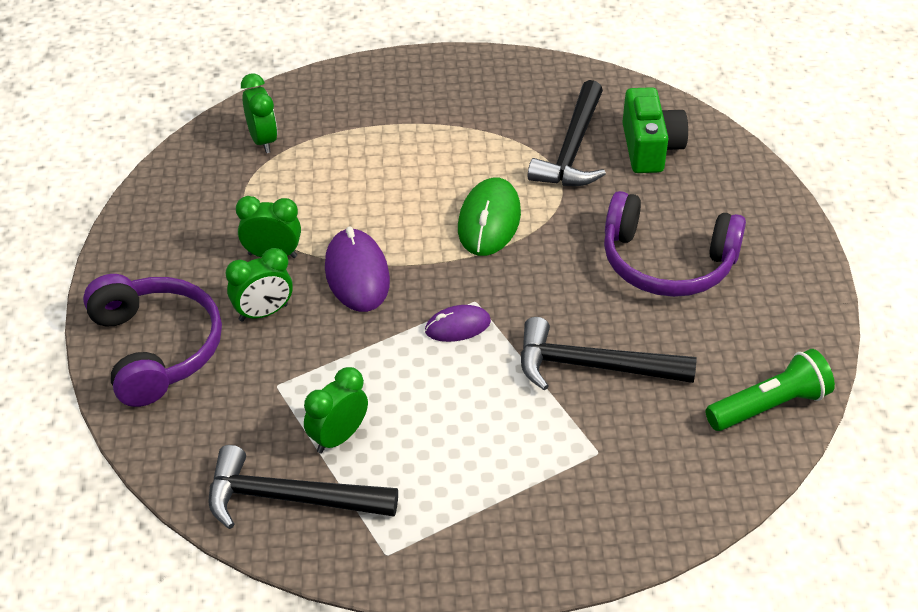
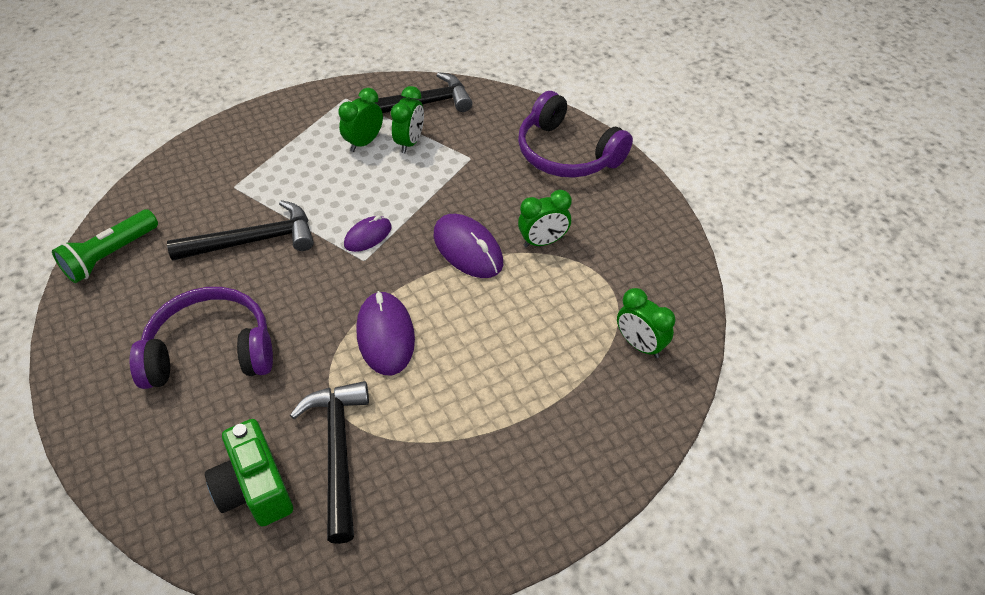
camera: 155 degrees right, 5 degrees up
(263, 313) = (515, 198): green clock -> green clock (364, 142)
(489, 221) = (385, 335): green mouse -> purple mouse

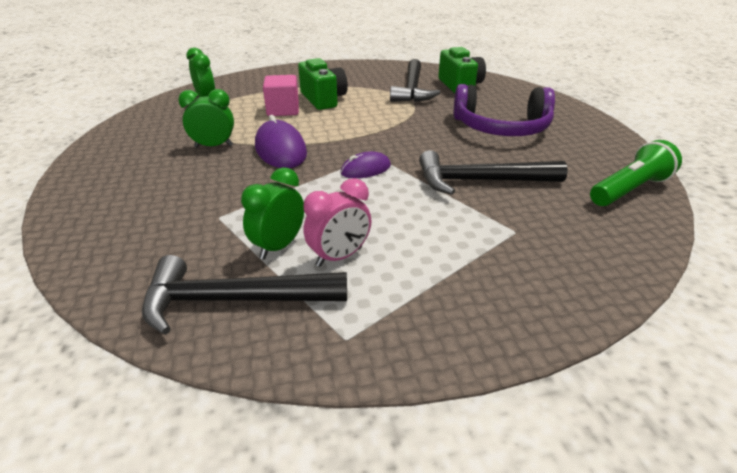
camera: 165 degrees left, 15 degrees down
(364, 142) = (339, 257): green clock -> pink clock
(385, 335) = (370, 120): purple mouse -> none
(471, 381) = (323, 99): none -> green camera
(512, 335) = (283, 110): none -> pink cube
(567, 153) = (109, 204): purple headphones -> none

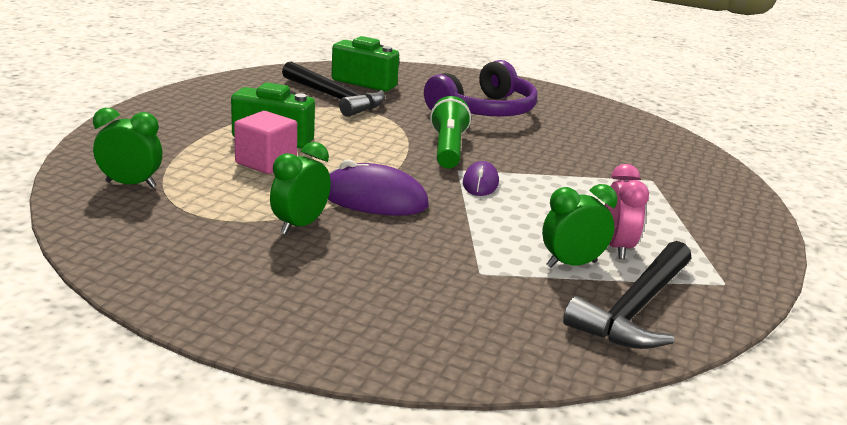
camera: 55 degrees left, 10 degrees down
(279, 246) = (571, 264): green clock -> green clock turned 90 degrees clockwise
(480, 181) = (565, 157): black hammer -> none
(629, 190) = (640, 127): green flashlight -> green flashlight (448, 149)

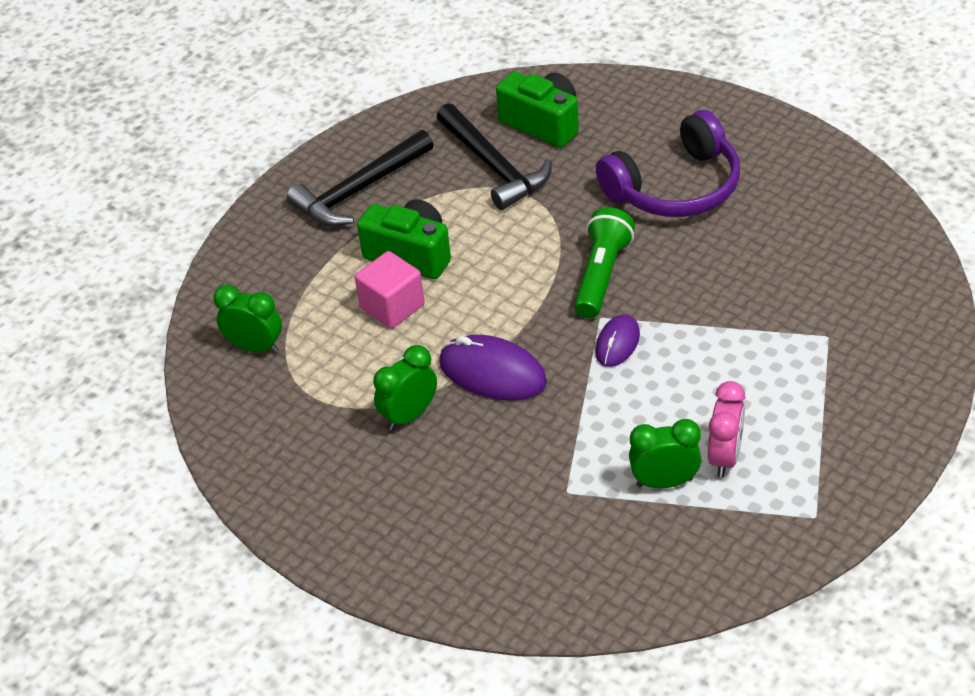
camera: 20 degrees right, 20 degrees up
(636, 308) = (701, 548): black hammer -> black hammer (359, 190)

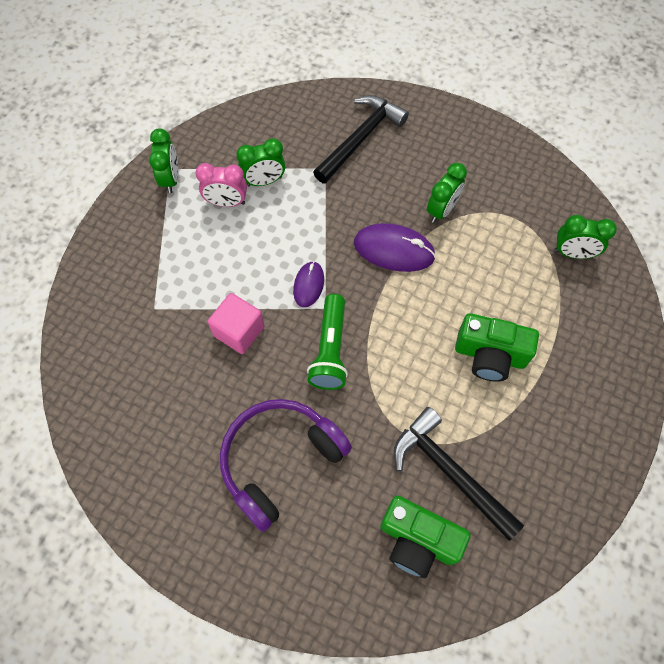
camera: 165 degrees right, 20 degrees up
(359, 190) = (561, 426): black hammer -> black hammer (360, 138)
(392, 306) = (486, 301): pink cube -> pink cube (239, 331)
(725, 457) = (227, 202): pink clock -> pink clock turned 90 degrees counterclockwise
(813, 501) = (171, 179): none -> green clock

